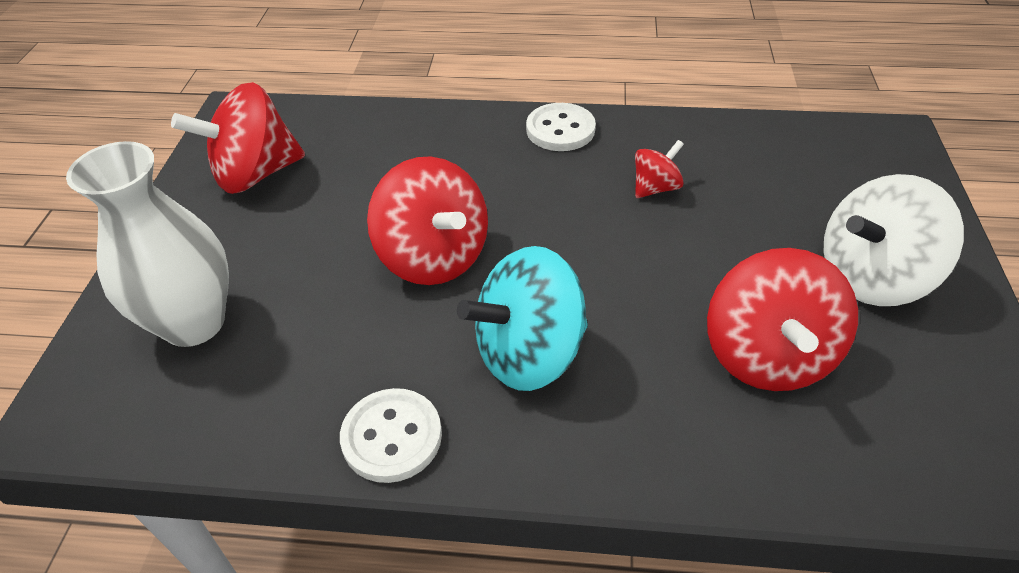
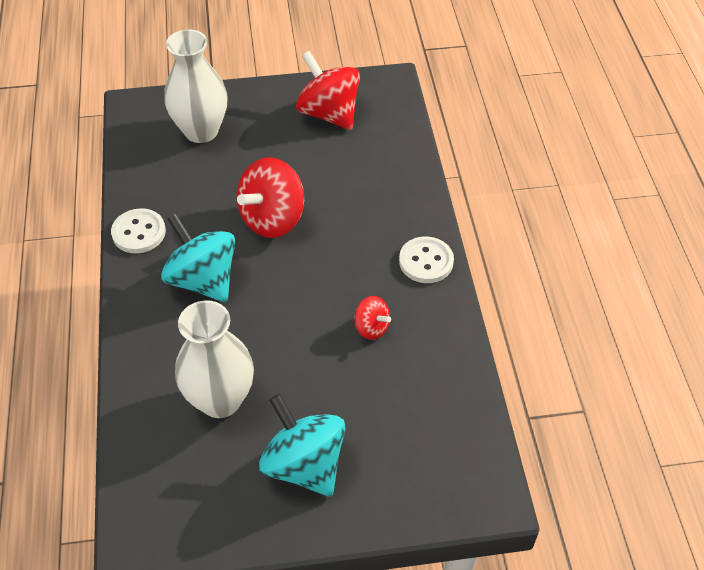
camera: 75 degrees right, 5 degrees up
(767, 355) = (220, 400): red spinning top -> white vase
(872, 277) = (304, 464): white spinning top -> turquoise spinning top

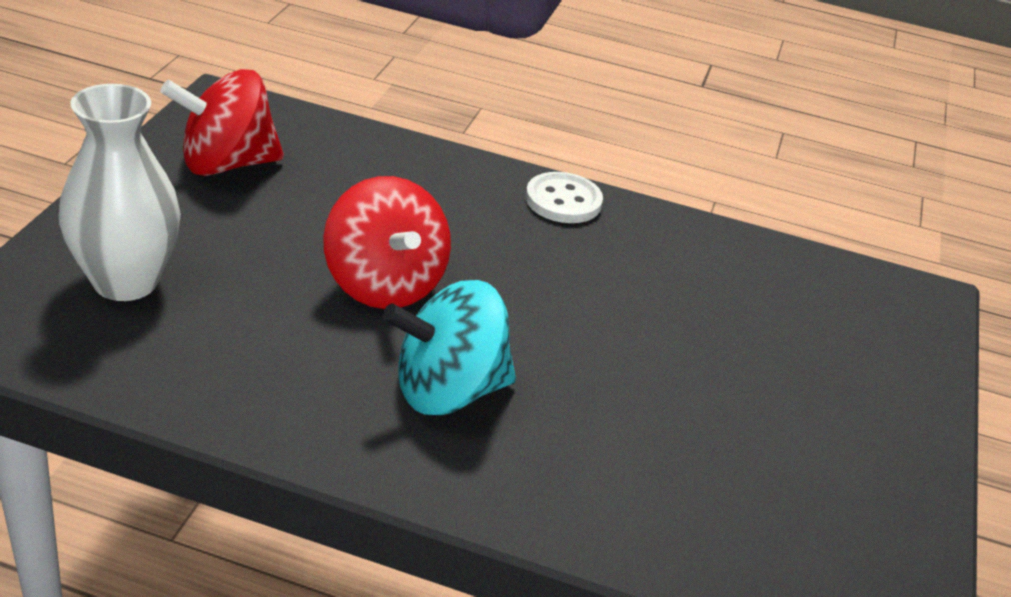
camera: 70 degrees left, 15 degrees down
(139, 232) = (287, 424): white button -> none
(220, 400) = (687, 454): white vase -> none
(304, 464) = (831, 416): turquoise spinning top -> none
(371, 327) = (641, 280): red spinning top -> none

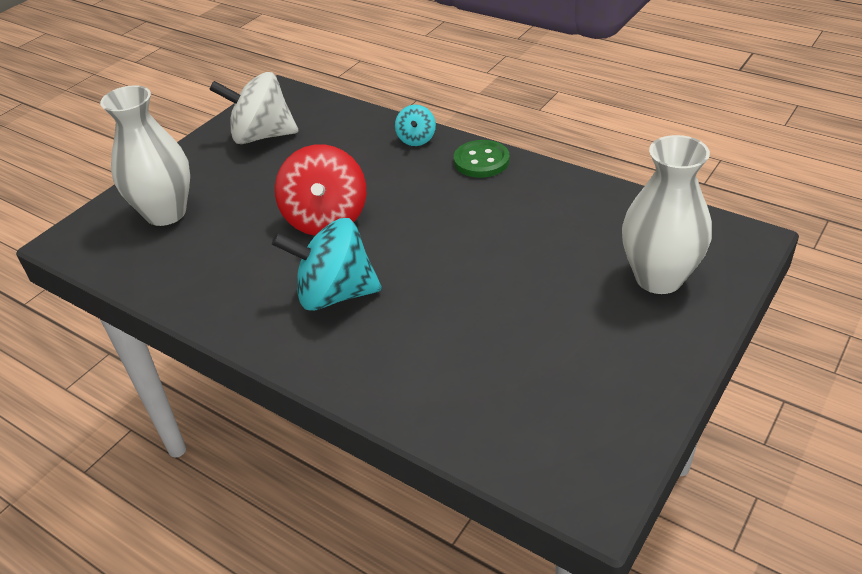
camera: 25 degrees right, 5 degrees up
(226, 164) = (262, 136): red spinning top -> white spinning top
(460, 170) = (416, 139): none -> turquoise spinning top
(563, 201) = (481, 161): white button -> green button
(853, 348) = (659, 278): none -> white vase

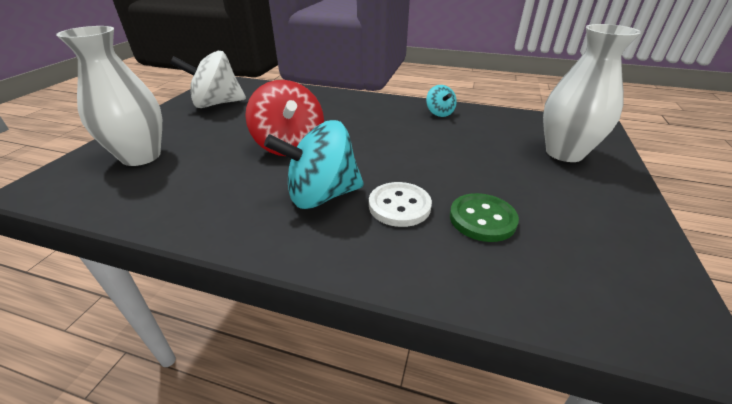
camera: 20 degrees left, 5 degrees down
(409, 320) = (399, 206): none -> white button
(416, 139) = (336, 97): turquoise spinning top -> turquoise spinning top (439, 113)
(481, 161) = (389, 104): green button -> green button (482, 219)

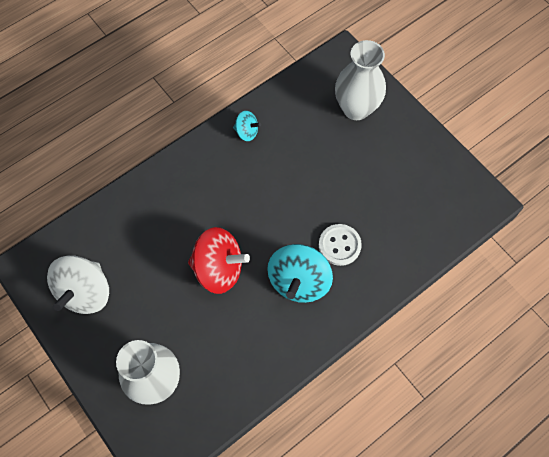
camera: 55 degrees left, 30 degrees up
(482, 219) = (379, 212): green button -> none

